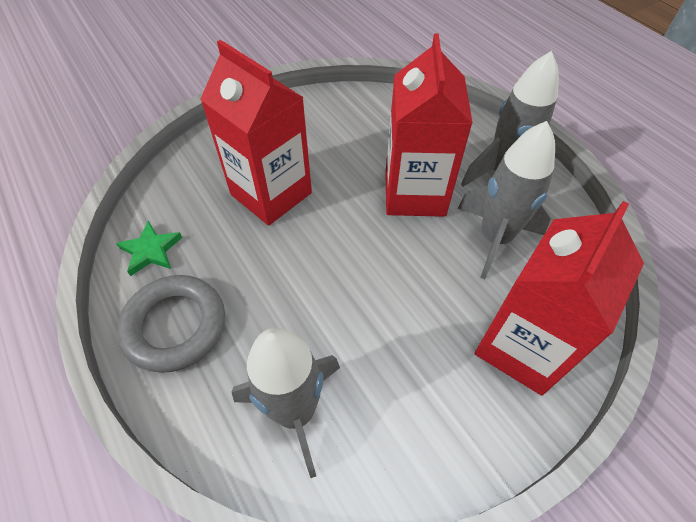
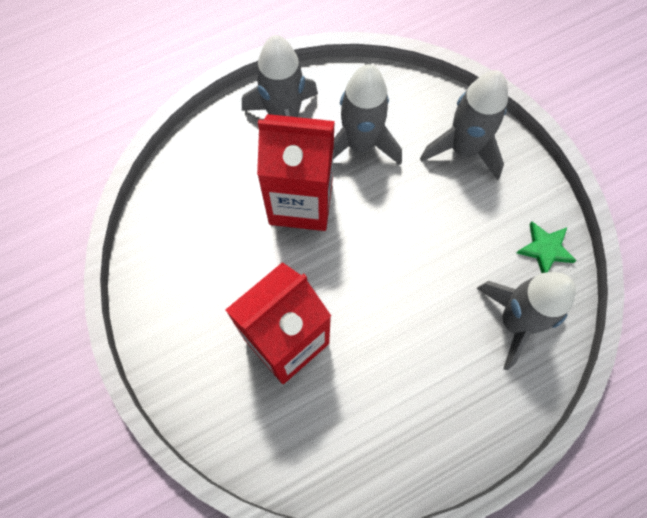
camera: 85 degrees left, 15 degrees up
(151, 250) = (351, 463): green star -> green star (545, 249)
(175, 326) = (438, 427): grey ring -> none
(522, 347) = (463, 149): red carton -> grey rocket

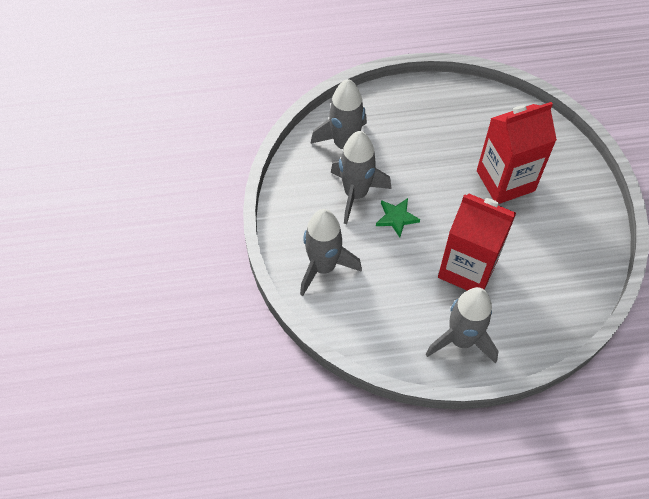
camera: 160 degrees left, 10 degrees down
(360, 144) = (405, 298): grey rocket -> grey rocket (356, 194)
(545, 249) = (300, 180): green star -> green star (396, 218)

